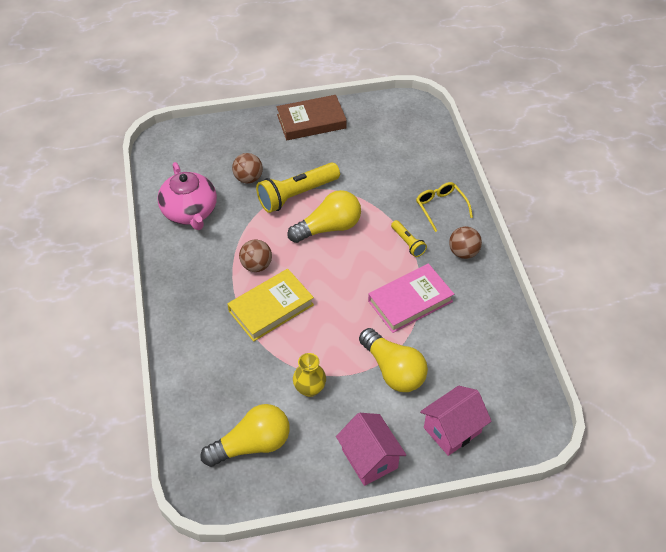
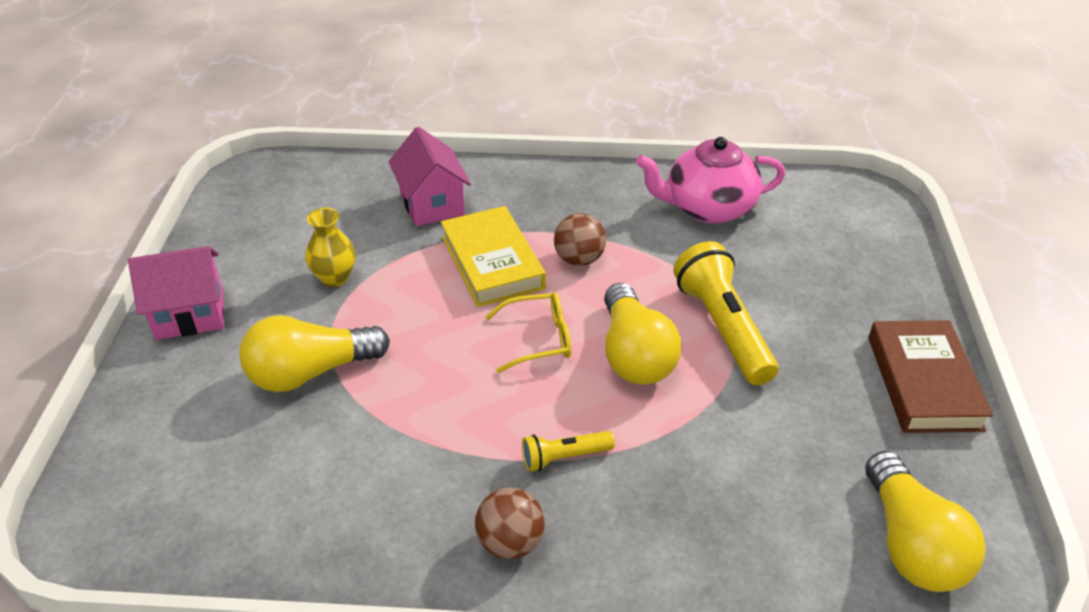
camera: 105 degrees right, 10 degrees down
(248, 178) = (773, 277): brown ball -> none
(252, 444) = (287, 215): yellow light bulb -> yellow light bulb (911, 544)
(410, 301) = (431, 427): pink book -> none
(441, 207) = (643, 538): yellow glasses -> yellow glasses (538, 339)
(452, 430) = (166, 416): pink house -> pink house (432, 204)

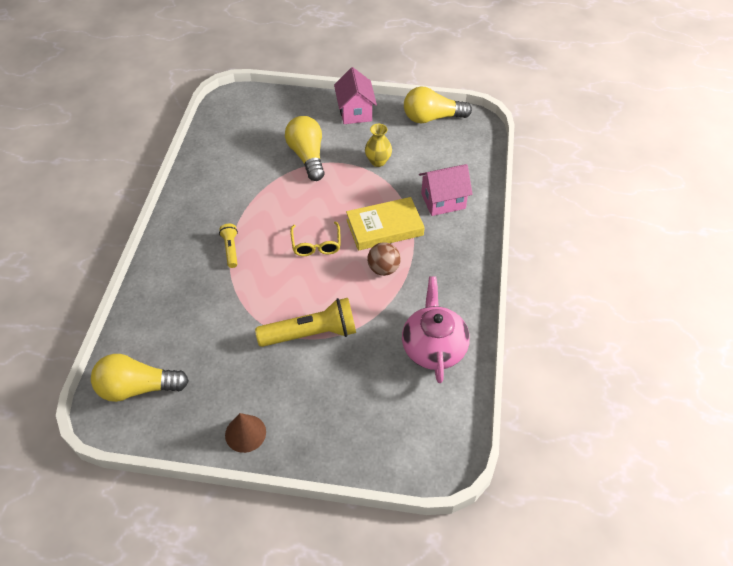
camera: 95 degrees right, 10 degrees up
(510, 542) = (187, 226): brown ball -> none
(634, 354) = (296, 286): yellow light bulb -> yellow light bulb (432, 118)
(923, 382) = (245, 433): brown book -> brown cone

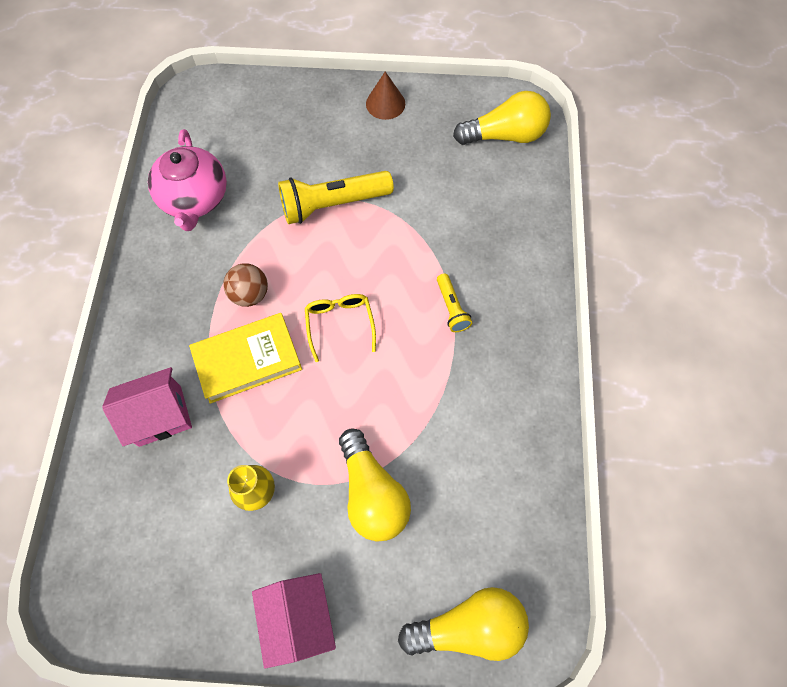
camera: 175 degrees right, 15 degrees up
(432, 118) = (158, 614): yellow light bulb -> yellow light bulb (468, 626)

